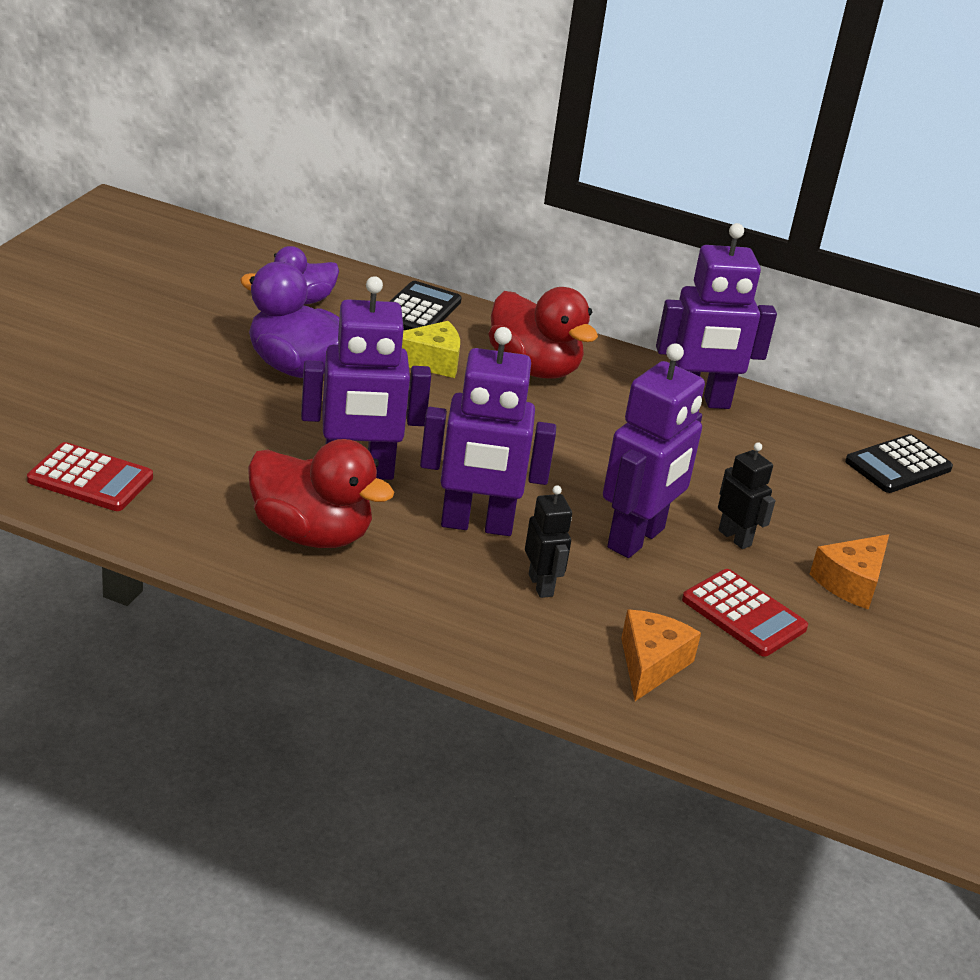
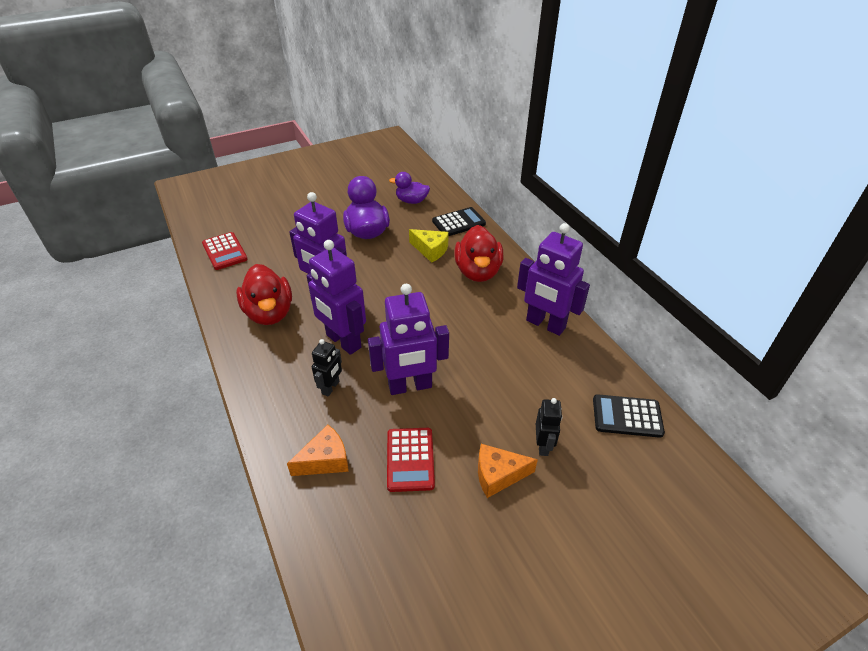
camera: 45 degrees right, 10 degrees up
(735, 538) = (464, 412): black robot -> black robot (543, 445)

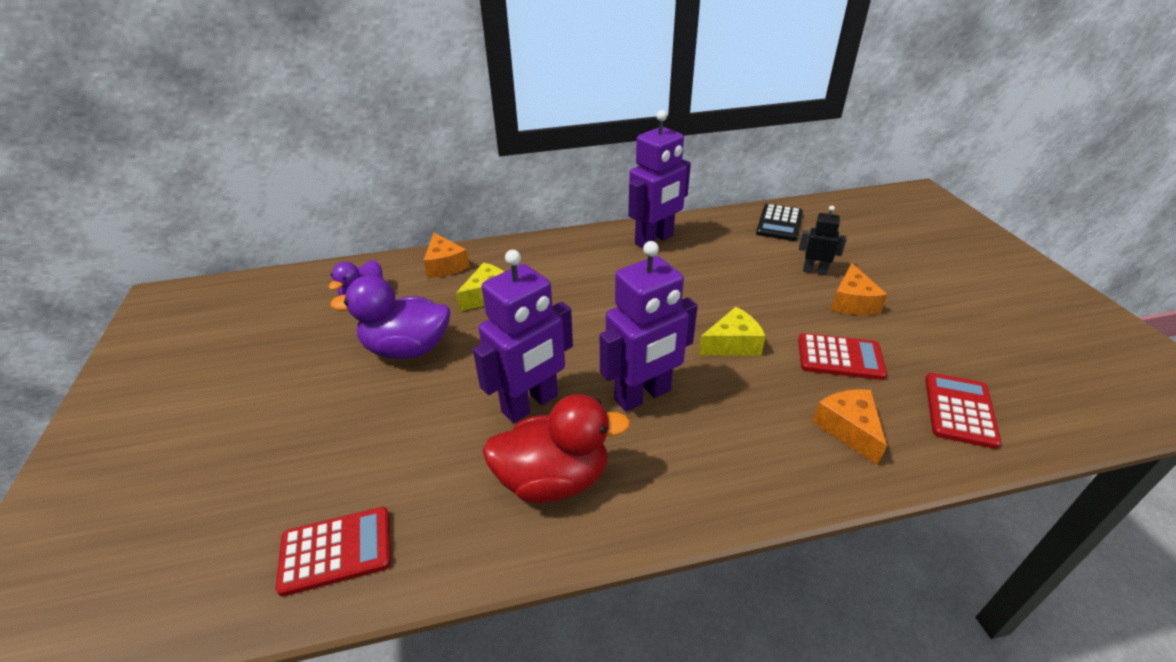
camera: 75 degrees left, 5 degrees down
(331, 387) = (728, 415): black robot -> none
(357, 545) = (959, 410): none -> red calculator
(410, 386) = (732, 344): purple robot -> yellow cheese
(458, 222) = (445, 265): black calculator -> orange cheese
(478, 272) = (551, 267): red duck -> none

